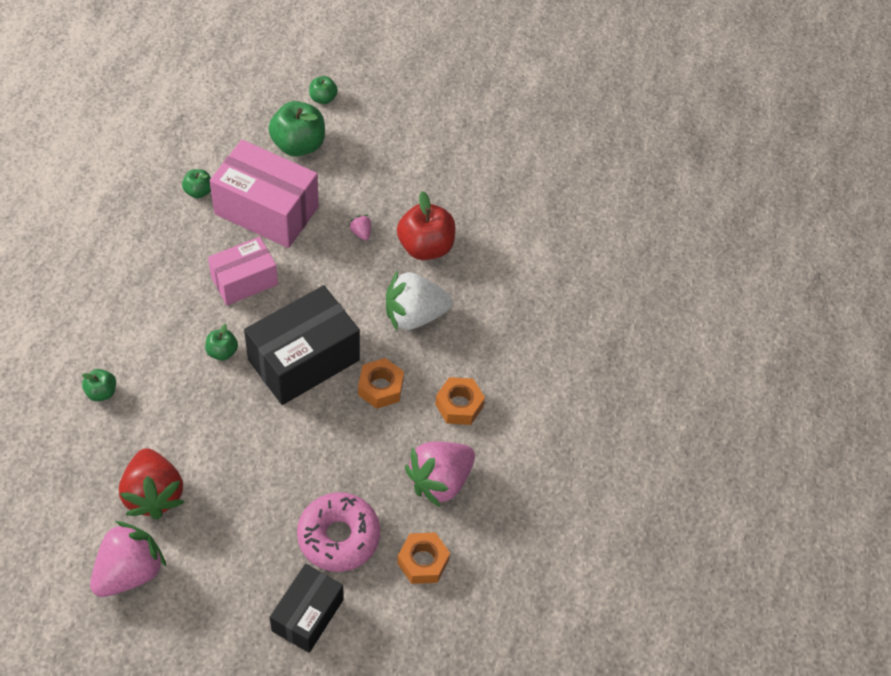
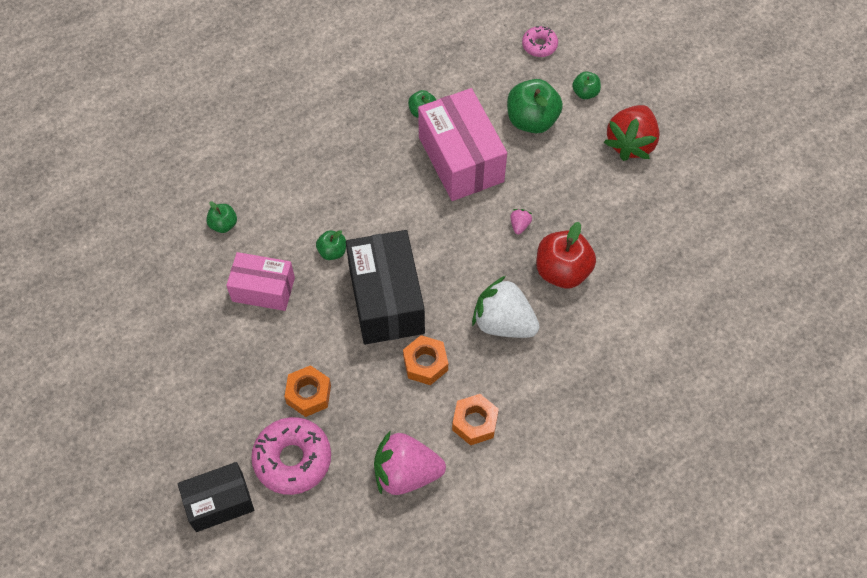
camera: 45 degrees right, 5 degrees up
(129, 571) = (130, 374): pink strawberry -> none
(153, 494) = (193, 328): red strawberry -> red strawberry (631, 143)
(244, 281) = (396, 206): pink box -> pink box (263, 289)
(252, 82) = (539, 45): none -> pink donut
(303, 360) = (386, 300): black box -> black box turned 75 degrees clockwise
(423, 562) = (337, 528): orange nut -> orange nut (308, 394)

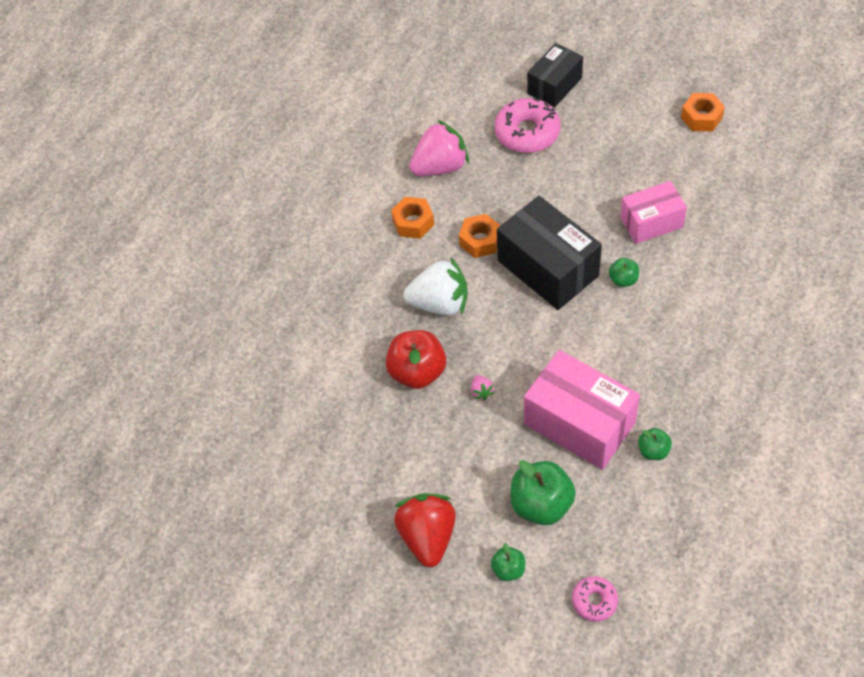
camera: 155 degrees right, 5 degrees down
(223, 224) = (731, 250): green apple -> none
(308, 394) = (551, 174): orange nut -> orange nut (701, 117)

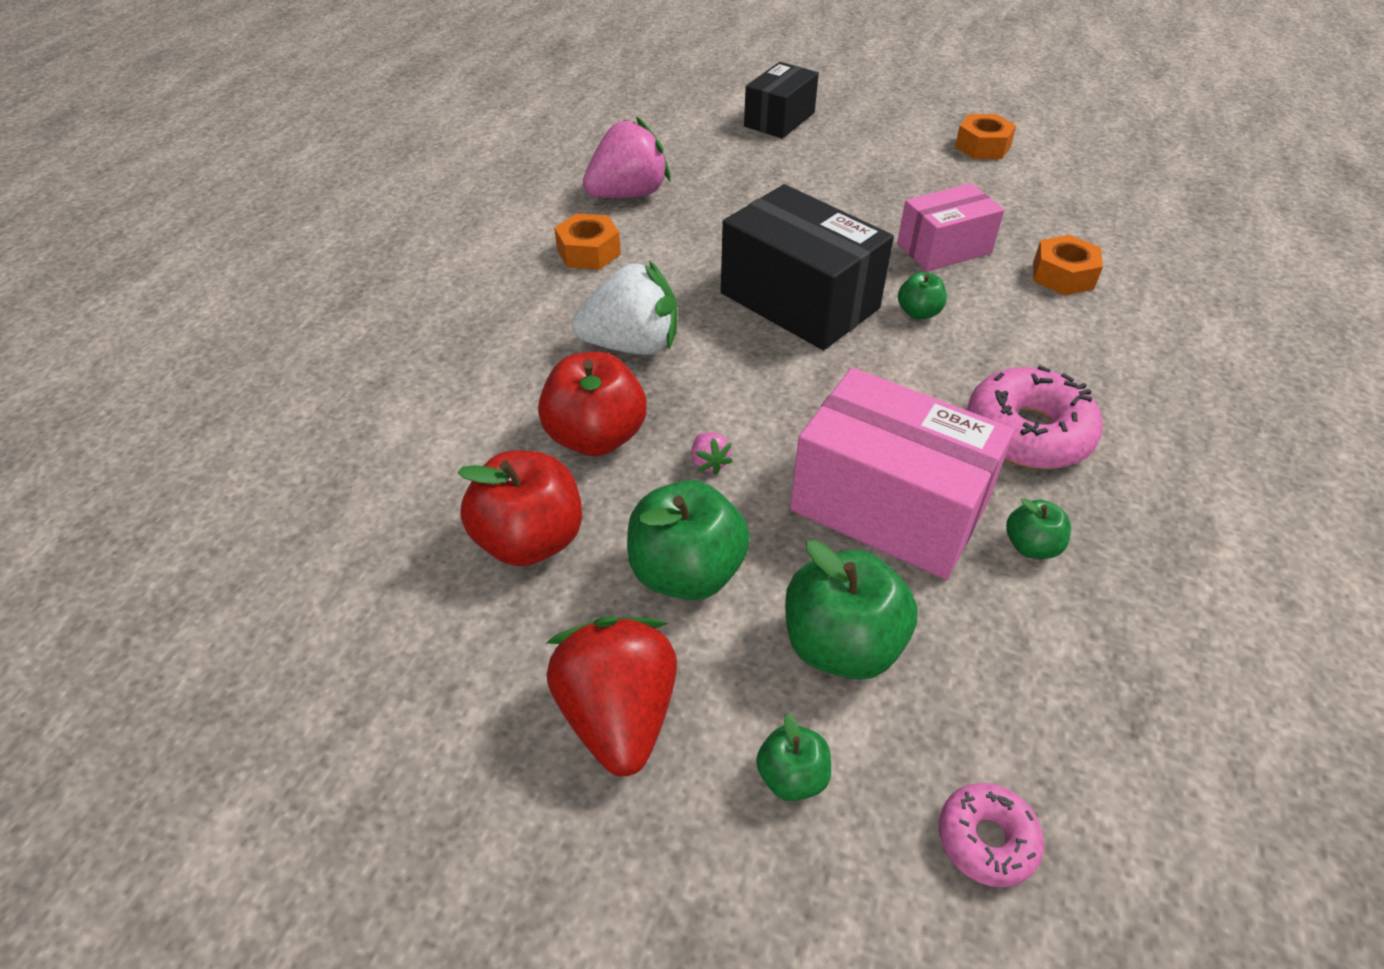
camera: 10 degrees left, 10 degrees down
(382, 438) = (530, 540): none -> red apple
(465, 460) = (686, 572): none -> green apple
(480, 240) = (691, 271): orange nut -> orange nut (1062, 275)
(527, 133) = (748, 161): pink donut -> pink donut (1028, 432)

